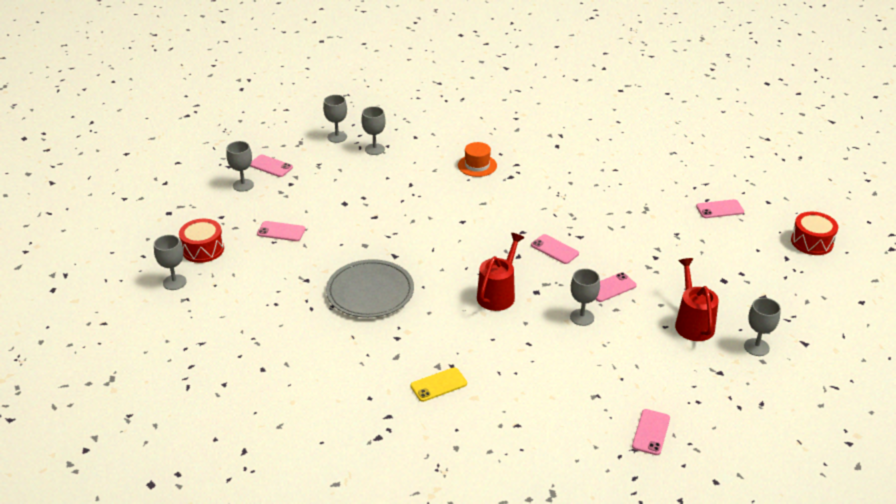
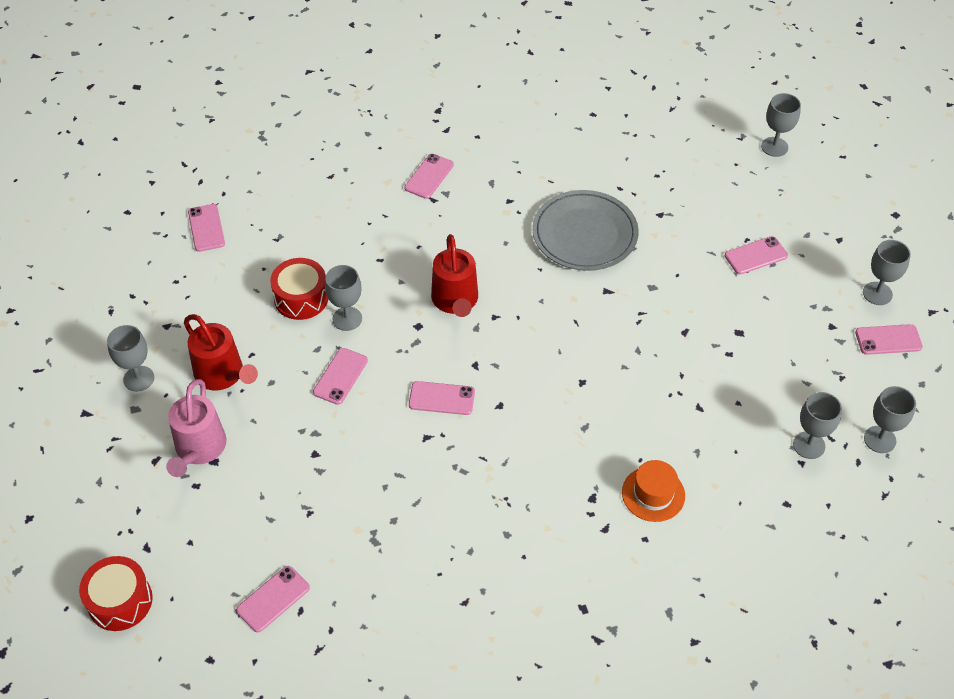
camera: 145 degrees right, 15 degrees up
(203, 249) = (800, 193): red drum -> red drum (301, 298)
(438, 385) = (429, 176): yellow phone -> pink phone
(730, 290) = (199, 449): none -> pink watering can

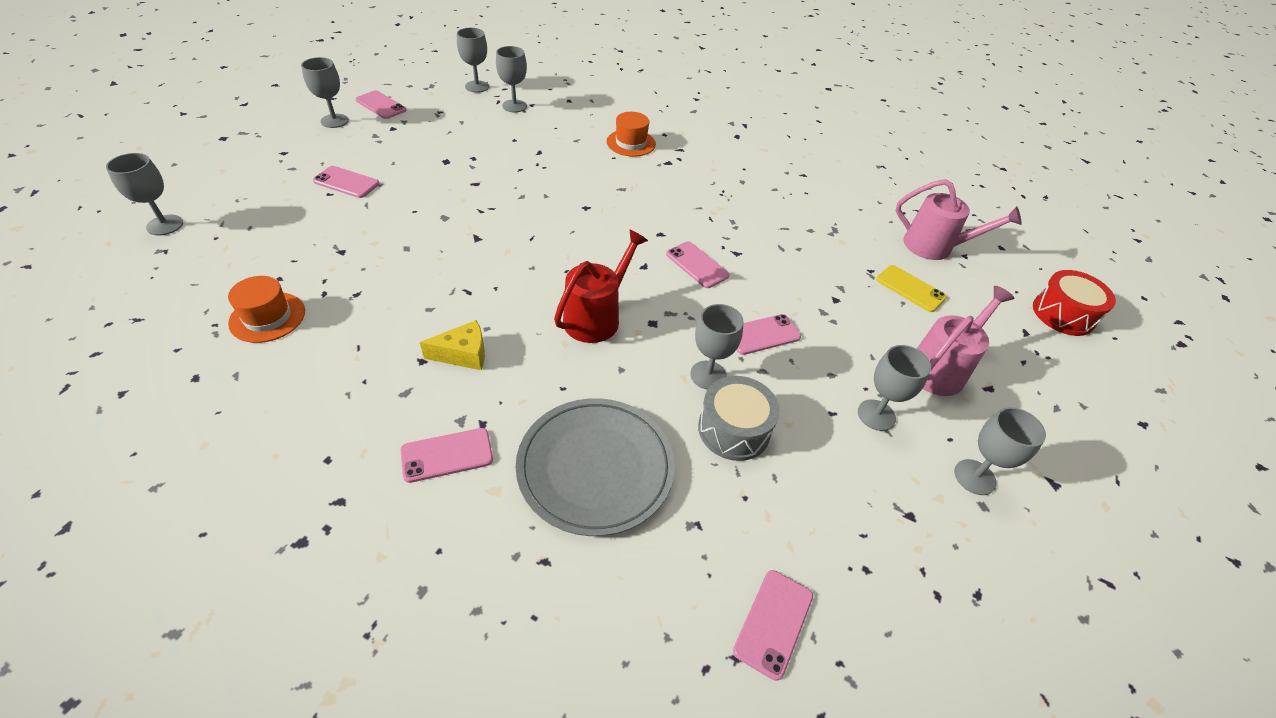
camera: 140 degrees left, 5 degrees down
(222, 374) = (876, 415): red watering can -> grey goblet
(264, 518) = (910, 288): none -> yellow phone
(273, 599) = (934, 246): pink phone -> pink watering can
(301, 298) = (734, 429): red drum -> grey drum
(494, 220) = (463, 354): none -> yellow cheese
(584, 234) = (418, 283): grey plate -> grey plate (595, 467)
(619, 156) = (267, 317): none -> orange hat

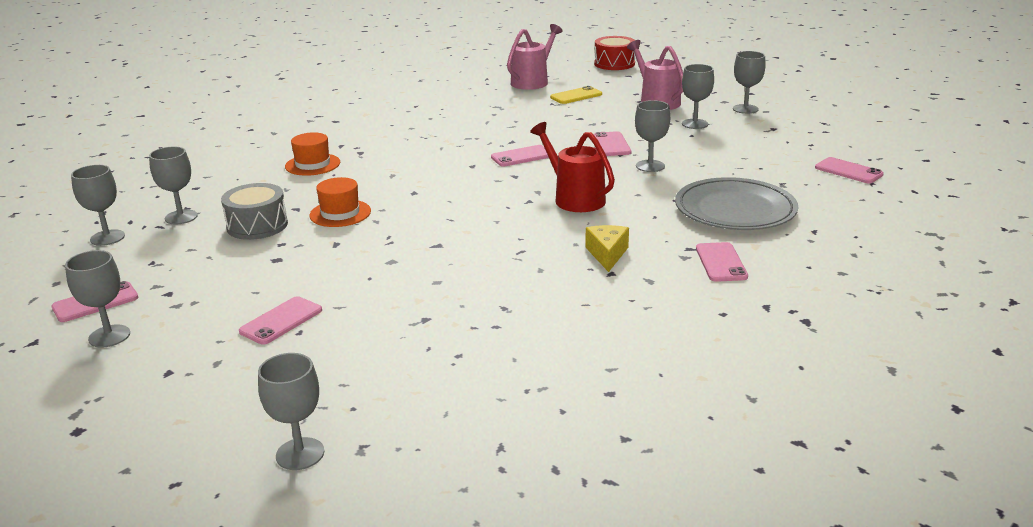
camera: 70 degrees left, 20 degrees down
(267, 317) = (525, 357): orange hat -> orange hat (340, 213)
(734, 429) = (703, 164): grey drum -> grey drum (257, 226)

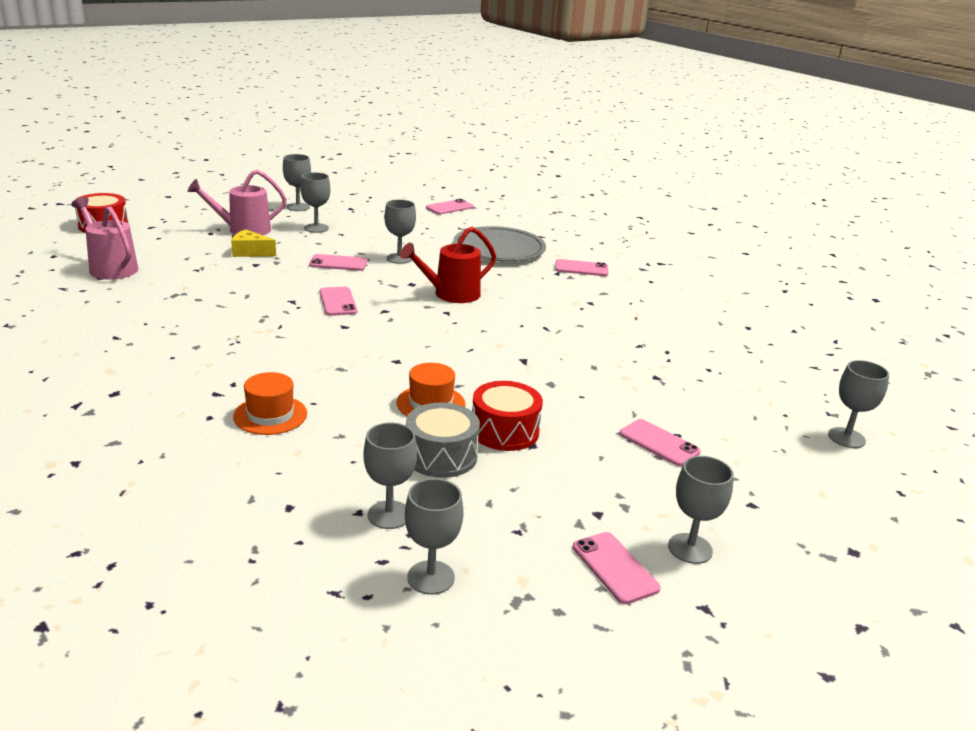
camera: 85 degrees left, 0 degrees up
(297, 246) = (504, 431): none -> red drum
(576, 96) = (186, 256): yellow phone -> none
(607, 254) = (560, 299): yellow cheese -> yellow cheese (250, 252)

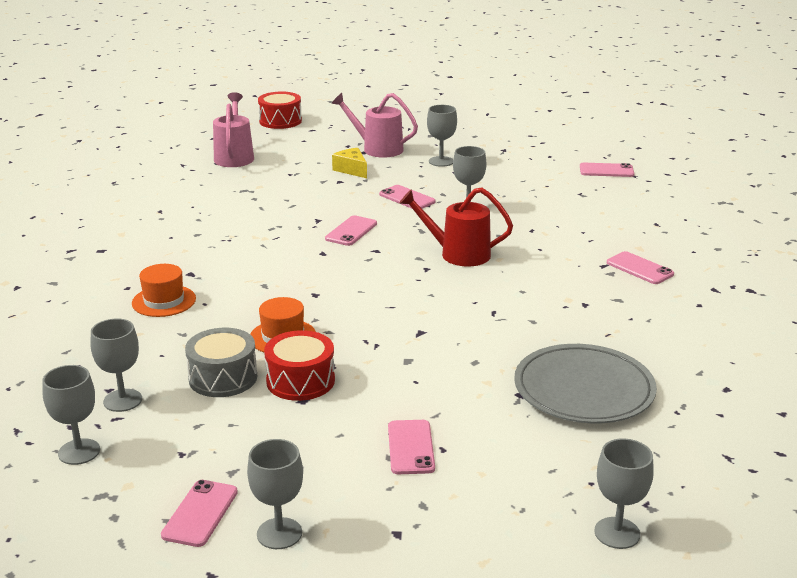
camera: 45 degrees right, 0 degrees up
(298, 207) = (457, 138): grey goblet -> none
(499, 249) = (584, 225): grey plate -> grey plate (584, 389)

